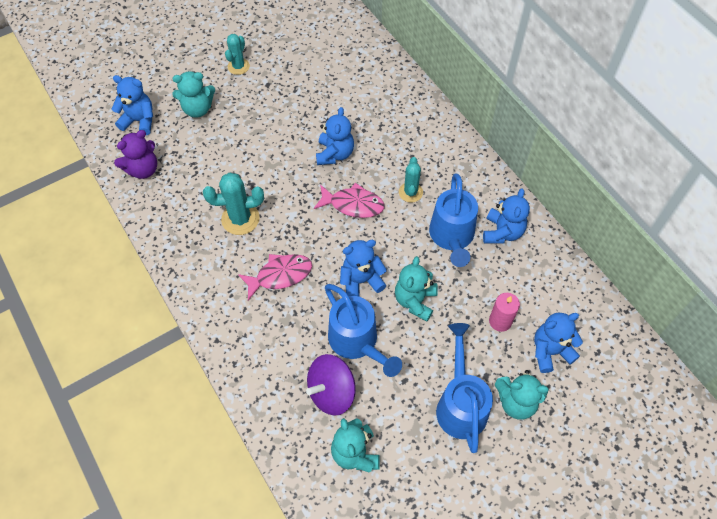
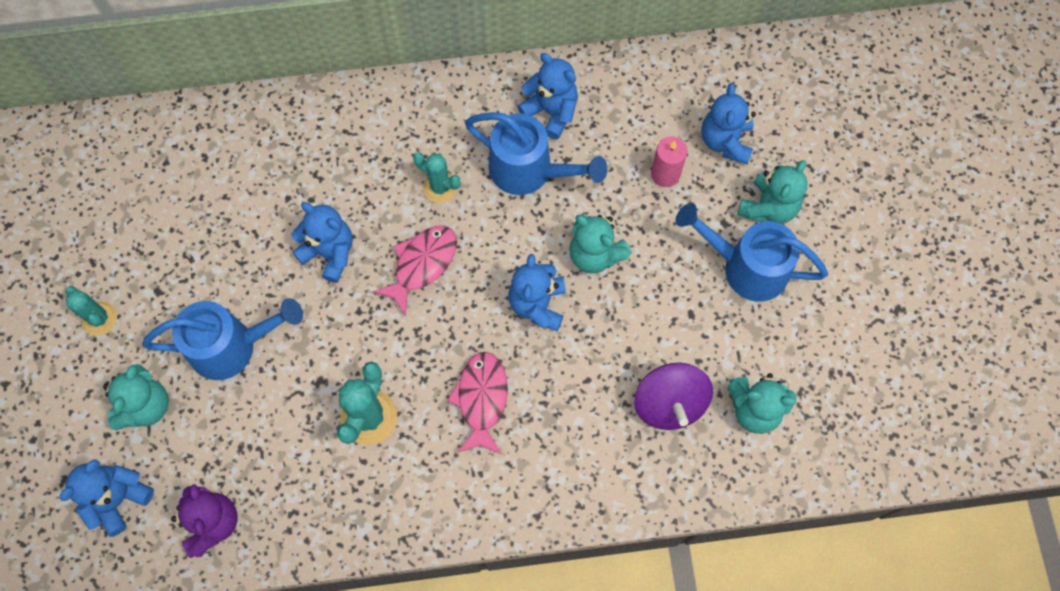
camera: 65 degrees left, 10 degrees up
(357, 342) = (619, 346): blue watering can -> blue watering can (232, 346)

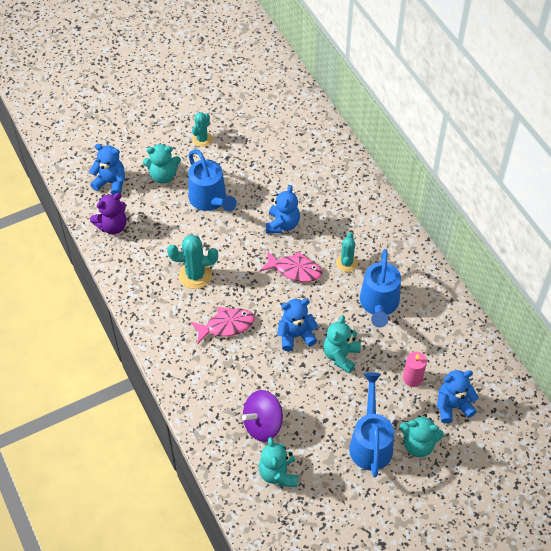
camera: 70 degrees right, 15 degrees down
(551, 111) = (424, 303): blue teddy bear -> none

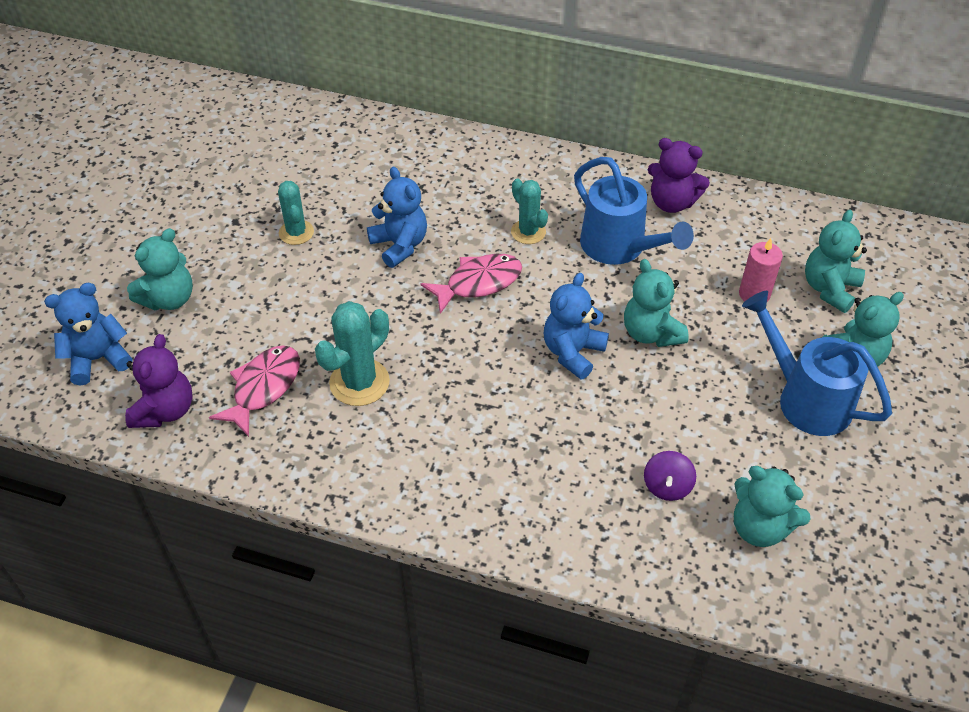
camera: 45 degrees left, 5 degrees down
(202, 139) = (175, 223): turquoise cactus -> turquoise cactus (296, 232)
(210, 200) = (271, 283): blue watering can -> none
(226, 326) = (475, 409): pink fish -> pink fish (263, 388)
(262, 424) = (667, 486): purple spinning top -> purple spinning top, size x0.57
(433, 302) = (672, 202): none -> purple teddy bear
(452, 406) = (829, 289): blue teddy bear -> turquoise teddy bear

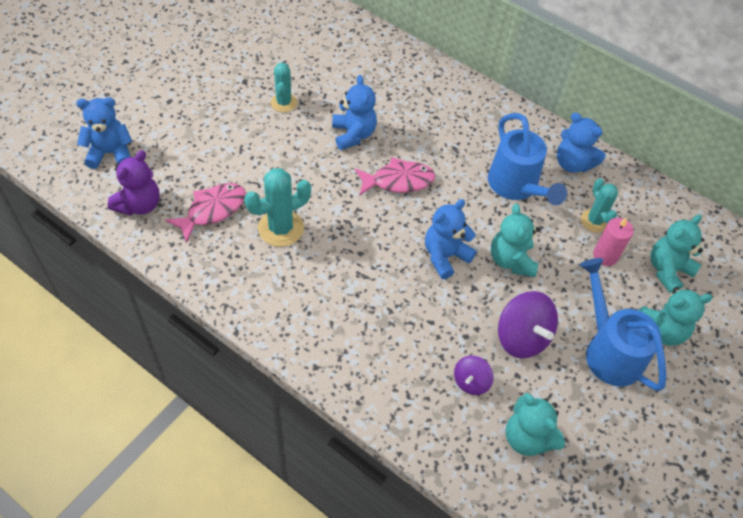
camera: 15 degrees right, 5 degrees up
(169, 299) = (175, 124): turquoise teddy bear -> none
(528, 232) = (452, 153): turquoise cactus -> turquoise cactus (594, 221)
(672, 202) = (572, 163): purple teddy bear -> blue teddy bear
(702, 416) = (522, 337): none -> purple spinning top

